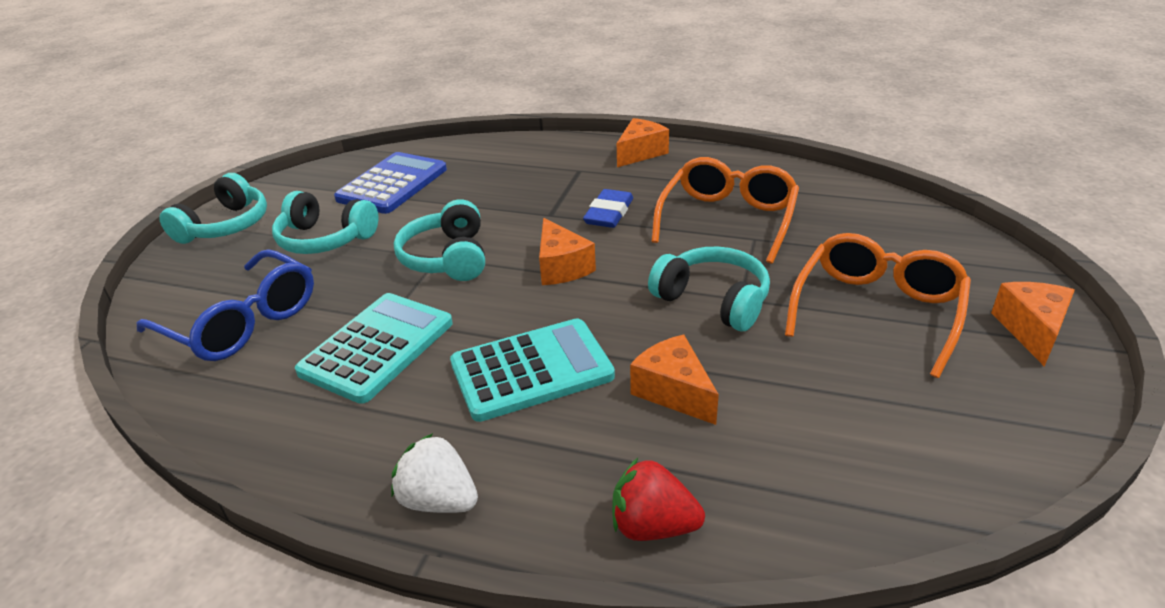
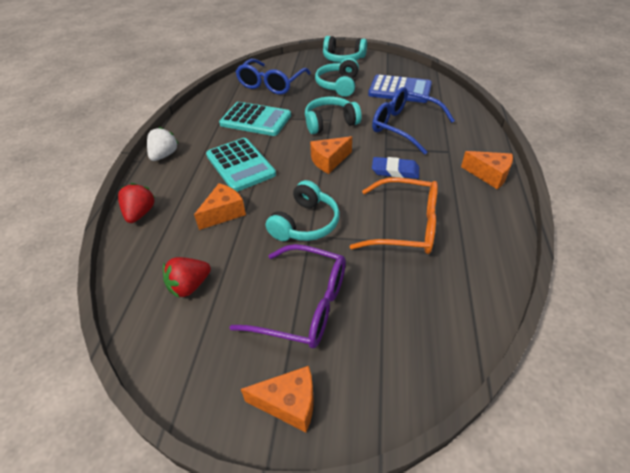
camera: 80 degrees right, 10 degrees up
(501, 193) = (404, 126): none -> blue glasses
(857, 431) = (189, 286): none -> red strawberry
(877, 310) = (304, 305): orange glasses -> purple glasses

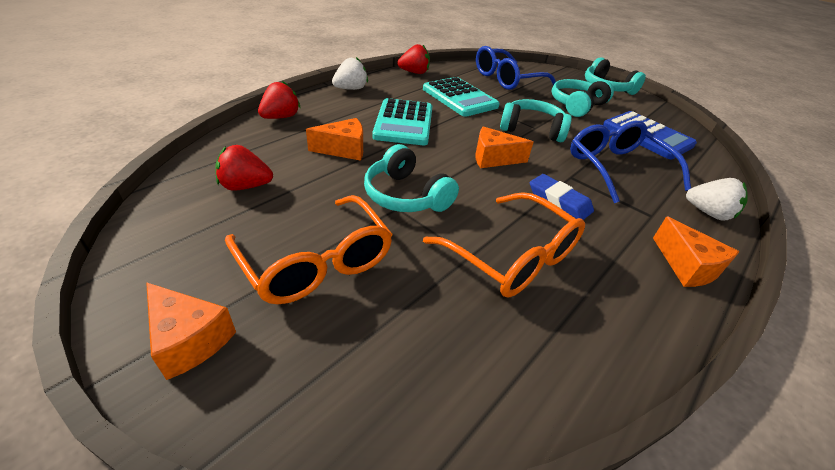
camera: 30 degrees right, 5 degrees down
(196, 112) = (414, 72): none -> red strawberry
(304, 305) = (317, 262): purple glasses -> orange glasses
(305, 223) = (406, 196): turquoise headphones -> turquoise headphones turned 75 degrees clockwise
(473, 132) = (708, 213): none -> white strawberry

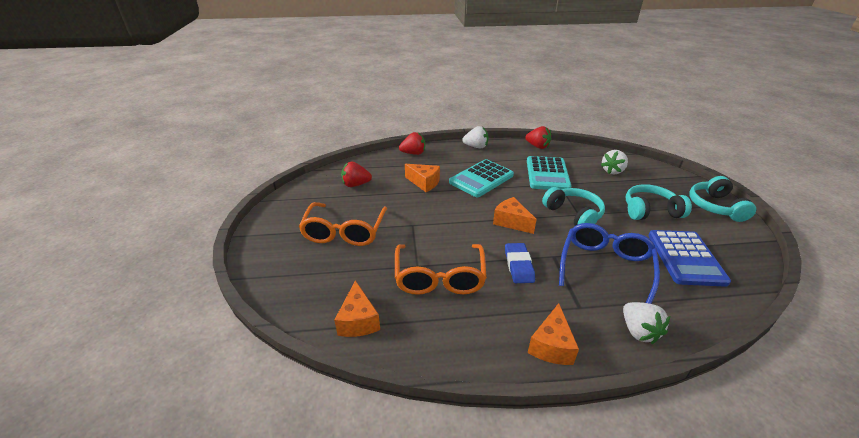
camera: 45 degrees right, 5 degrees down
(189, 339) = (271, 237): orange cheese -> orange cheese (358, 321)
(245, 186) = (356, 184): red strawberry -> red strawberry turned 45 degrees counterclockwise
(406, 196) = (425, 221): turquoise headphones -> none
(506, 79) = (612, 171): blue glasses -> white strawberry

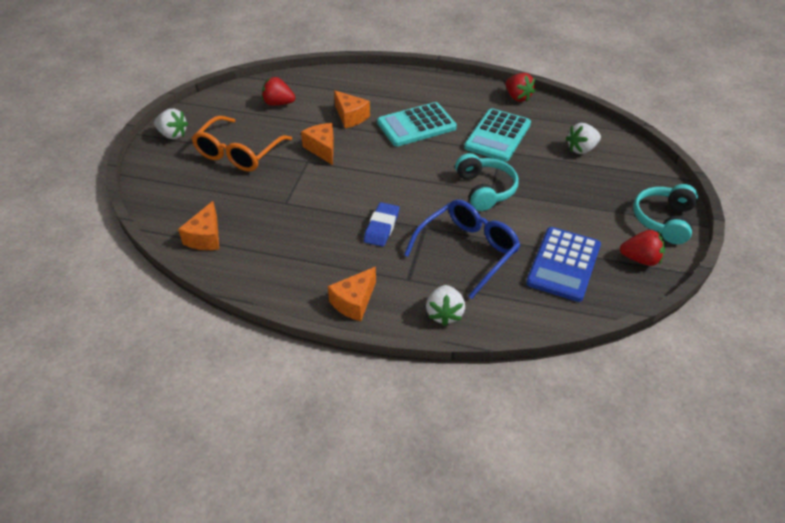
camera: 20 degrees right, 10 degrees up
(413, 153) = (363, 77): red strawberry -> red strawberry (640, 259)
(439, 278) = (298, 219): orange glasses -> none
(476, 147) = (441, 83): white strawberry -> white strawberry (173, 135)
(511, 222) = (410, 182): orange cheese -> orange cheese (322, 149)
(650, 211) = (578, 206): turquoise headphones -> none

